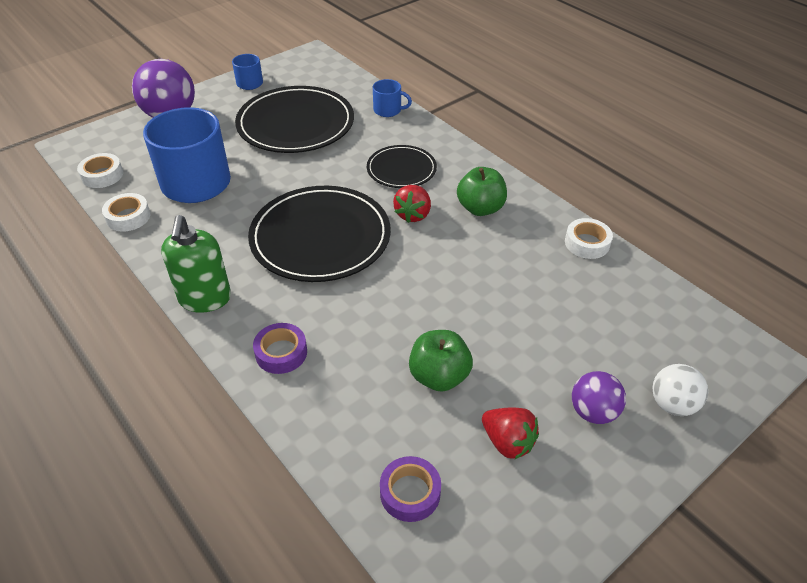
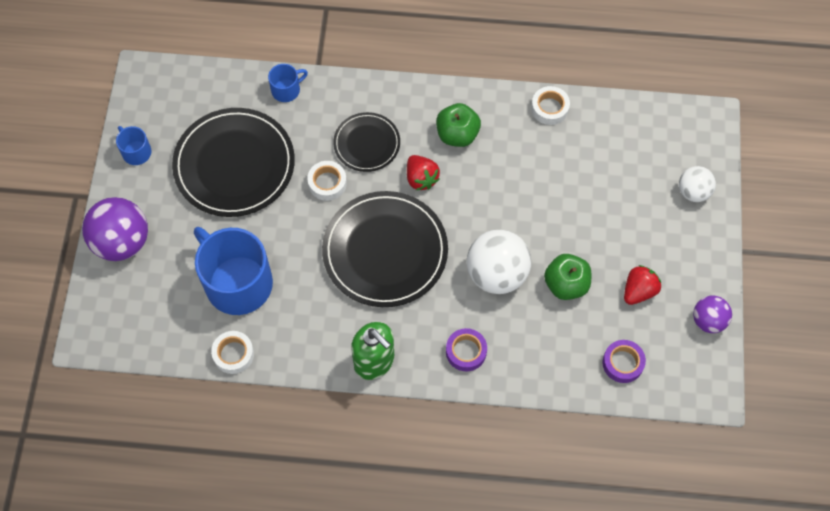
camera: 45 degrees left, 20 degrees up
(102, 175) = (158, 340): white tape -> white tape (327, 183)
(386, 319) = (496, 274): none -> white ball
(507, 442) = (638, 291): red strawberry -> red strawberry turned 45 degrees counterclockwise
(593, 412) = (661, 233): purple ball -> purple ball (708, 320)

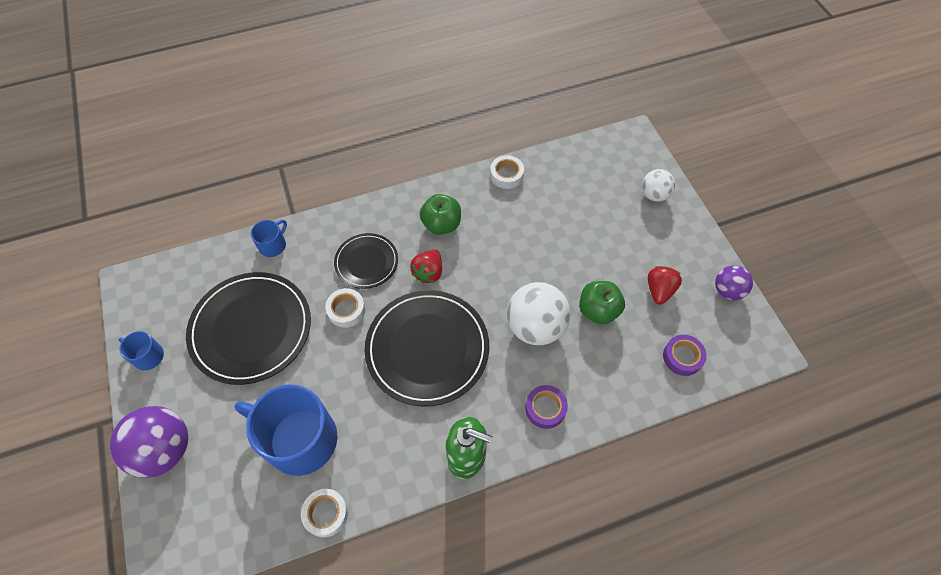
camera: 25 degrees left, 5 degrees down
(421, 178) = (428, 272): red strawberry -> red strawberry turned 75 degrees clockwise

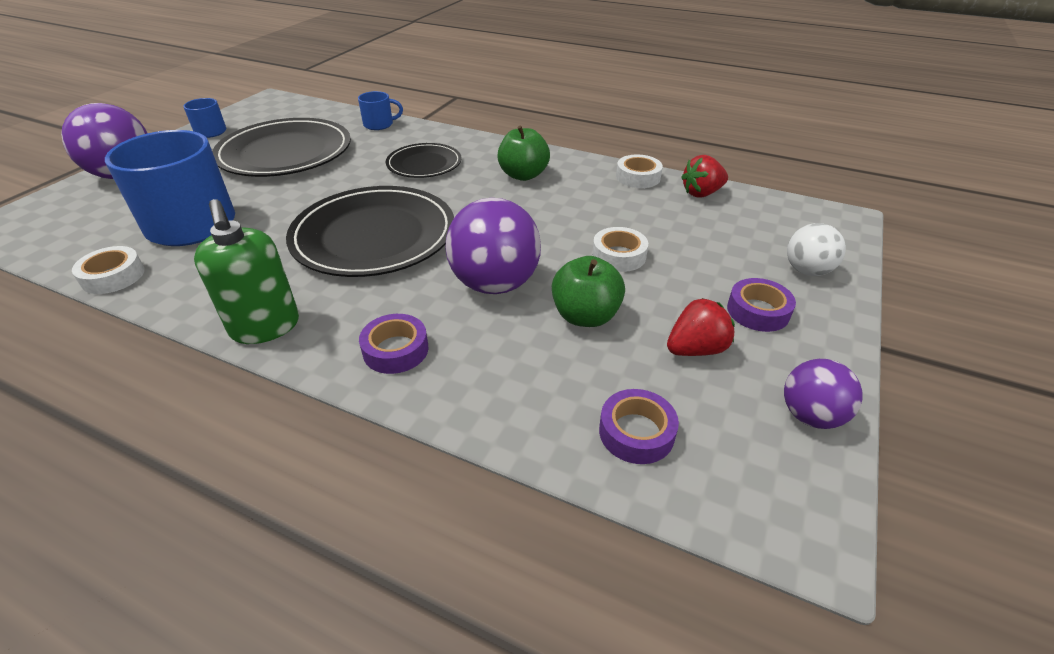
camera: 45 degrees right, 20 degrees down
(346, 310) = (360, 179): white tape -> white tape (619, 255)
(428, 272) = (461, 194): red strawberry -> red strawberry (701, 193)
(535, 326) = (495, 284): white ball -> purple ball
(660, 243) = (758, 311): none -> purple tape

